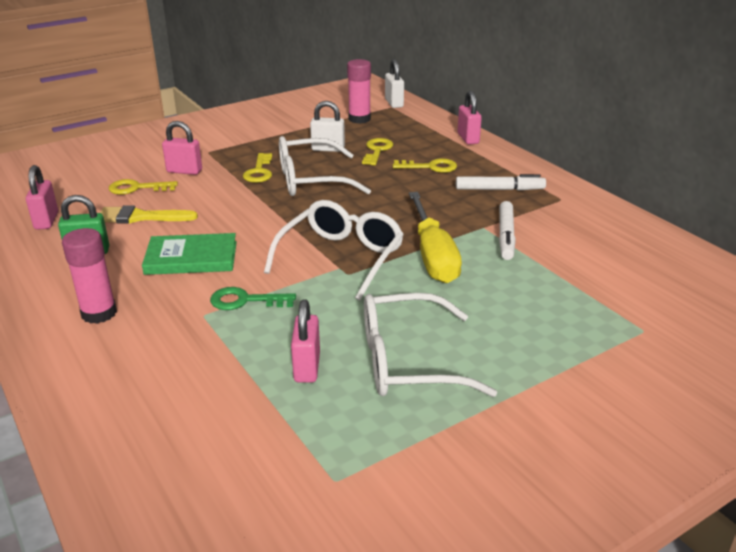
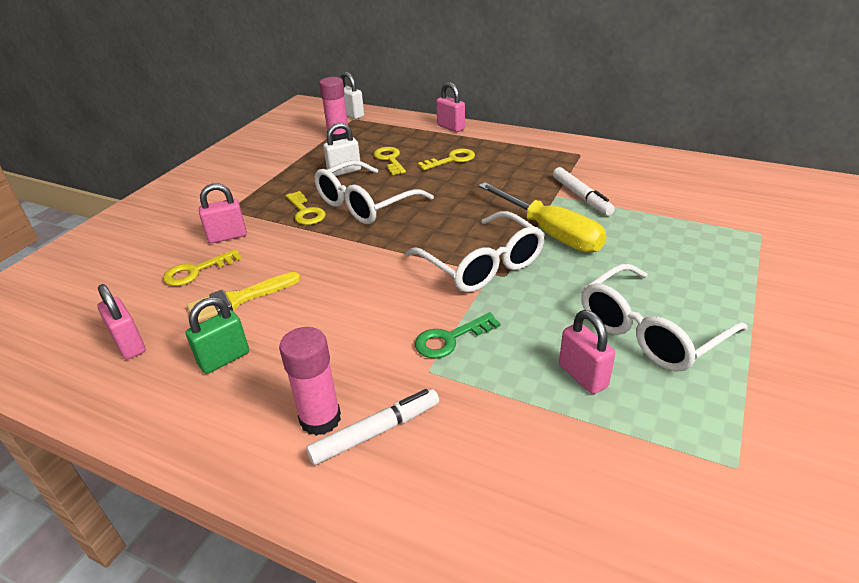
camera: 30 degrees left, 5 degrees up
(191, 258) = (345, 319): green book -> none
(341, 258) = (481, 264): white glasses -> white glasses turned 150 degrees clockwise
(499, 189) = (528, 161): white marker -> white marker (375, 432)

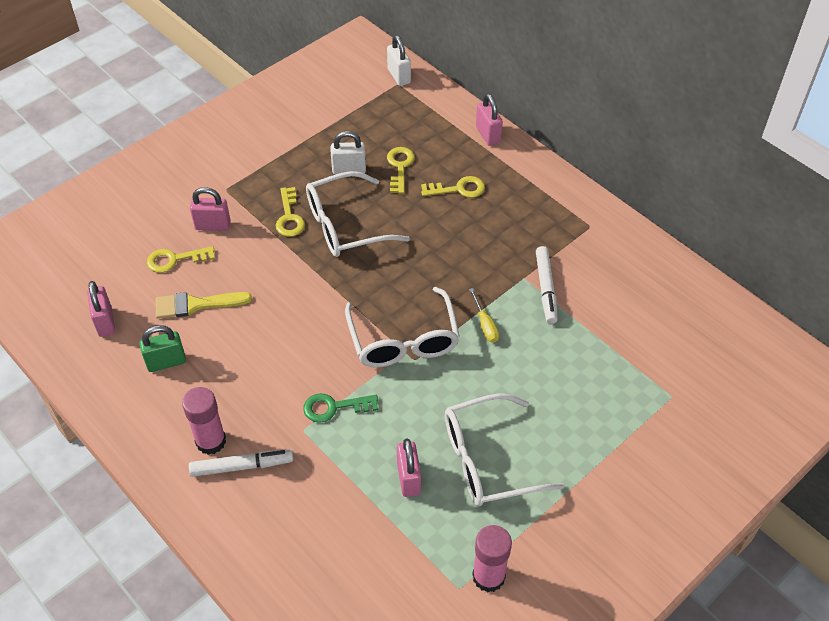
camera: 20 degrees right, 15 degrees up
(338, 137) = (368, 111): pink glue stick -> pink glue stick (488, 576)
(550, 233) = (485, 325): yellow screwdriver -> yellow screwdriver, size x0.45

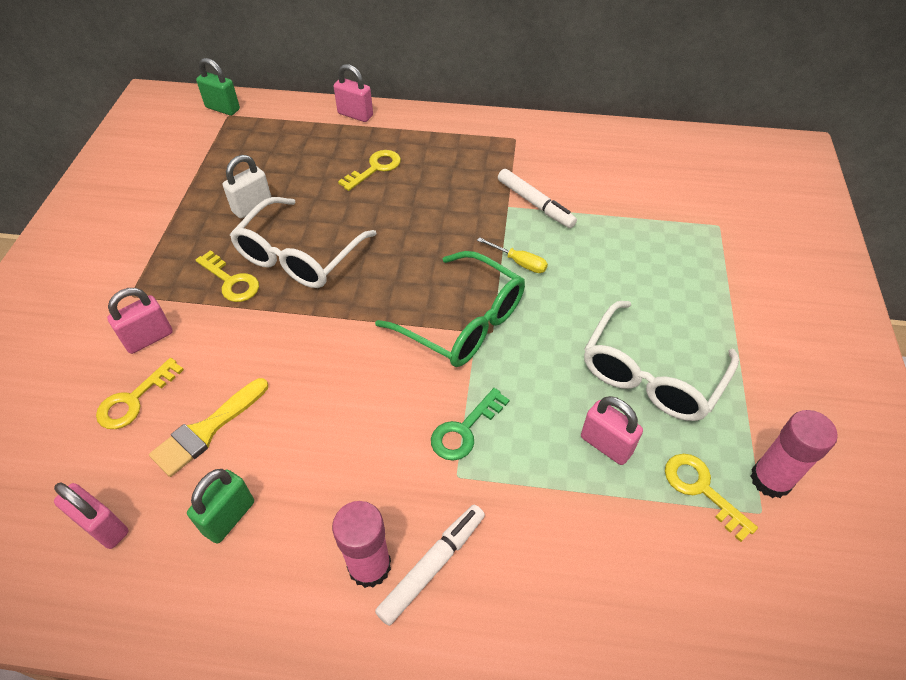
camera: 40 degrees left, 0 degrees up
(399, 76) = (223, 108): white padlock -> green padlock
(400, 167) = (301, 179): yellow key -> yellow key (701, 489)
(403, 339) = (462, 321): white glasses -> green glasses

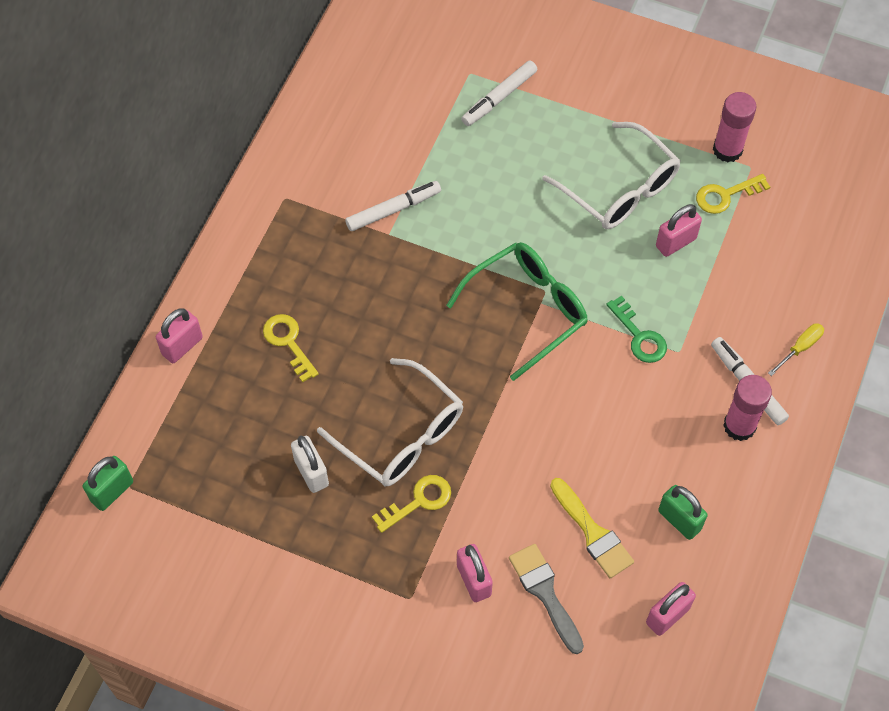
camera: 75 degrees left, 10 degrees up
(134, 400) = (545, 593): yellow key -> grey brush
(519, 262) = (468, 246): yellow screwdriver -> yellow screwdriver (800, 348)
(704, 252) = (499, 98): none -> white marker

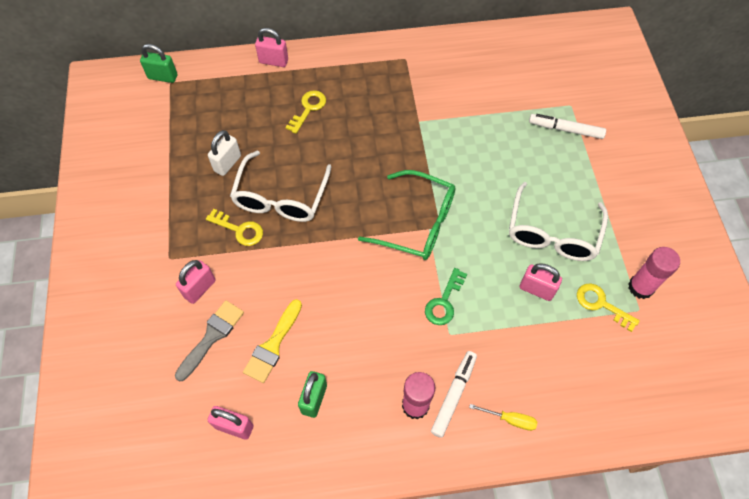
camera: 60 degrees right, 0 degrees up
(393, 210) = (438, 115): white marker -> none

